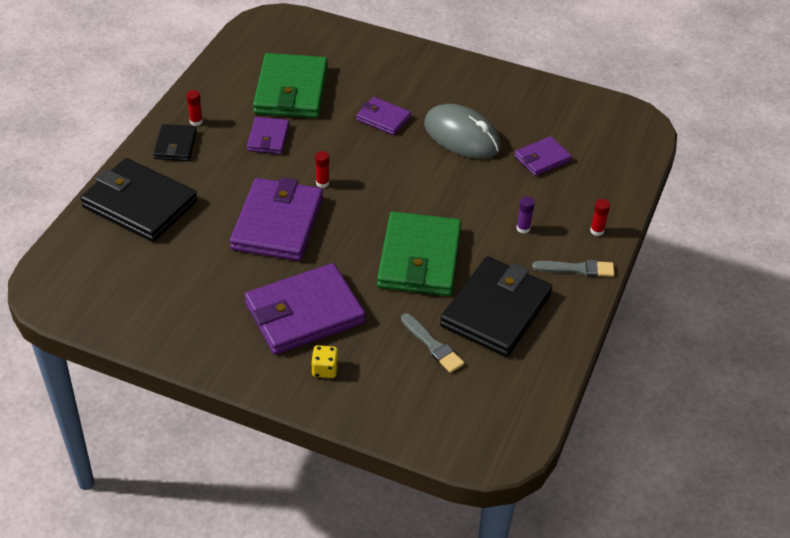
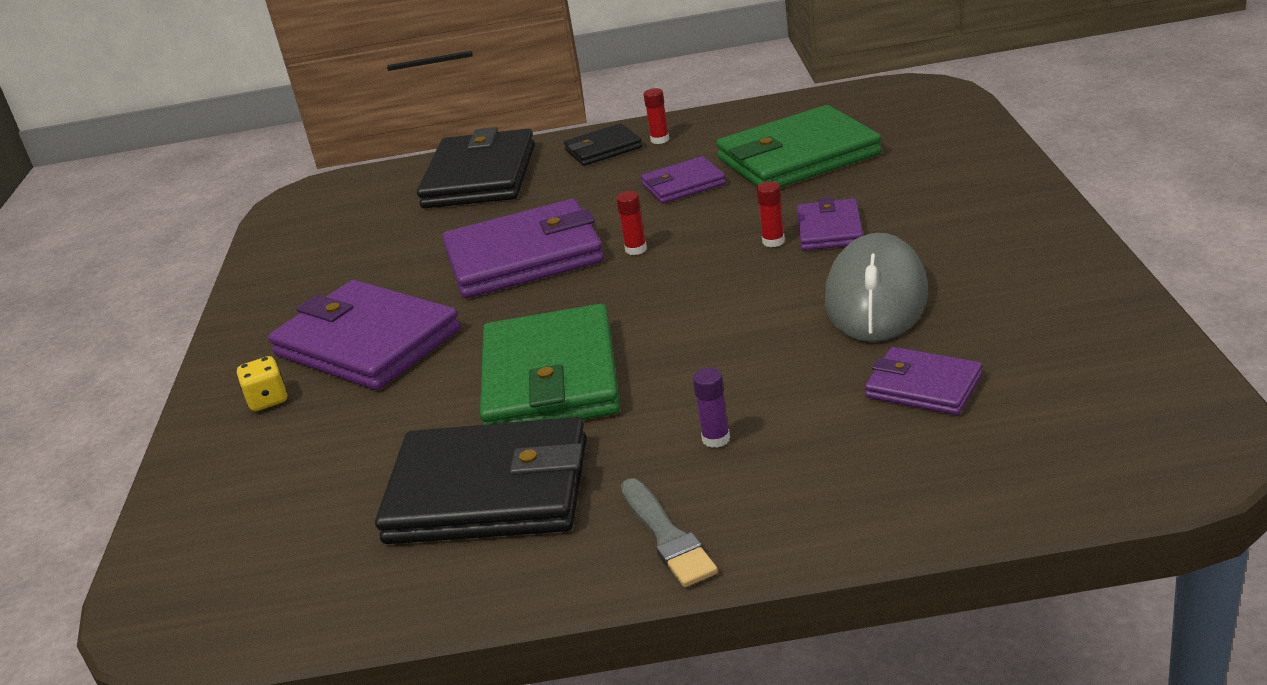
camera: 70 degrees right, 15 degrees down
(419, 258) = (551, 378): green wallet -> green wallet turned 75 degrees counterclockwise
(432, 345) = (367, 464): grey brush -> none
(597, 231) = (796, 519): red glue stick -> red glue stick (773, 241)

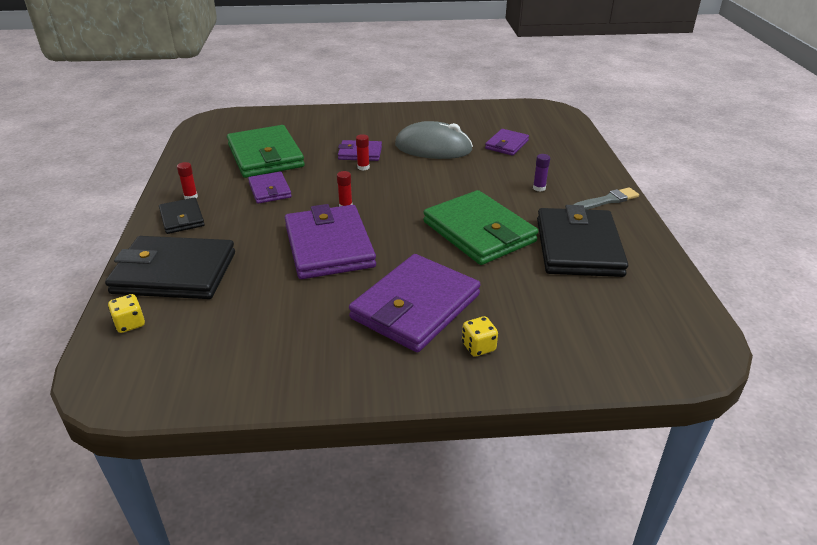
camera: 95 degrees left, 5 degrees up
(392, 180) = (130, 324): none -> yellow dice
(551, 378) = (479, 232): green wallet -> green wallet turned 60 degrees clockwise

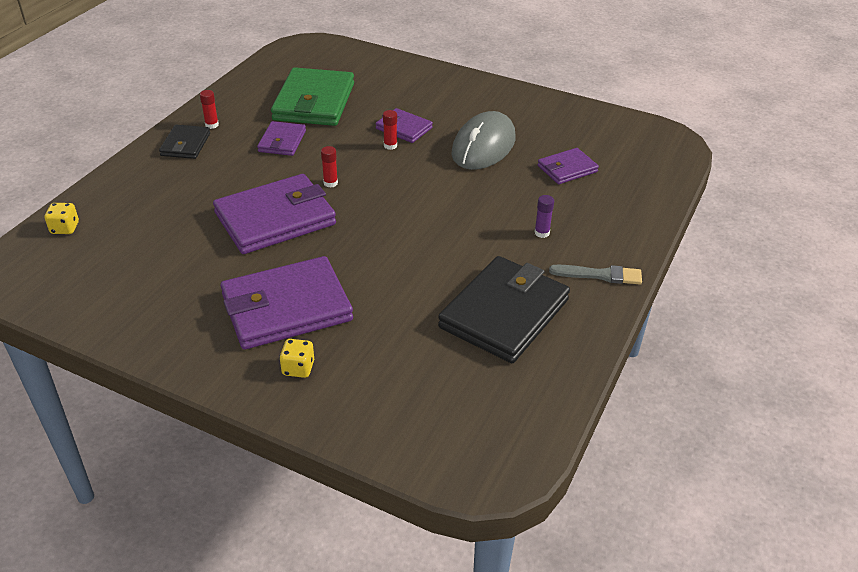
camera: 30 degrees right, 5 degrees up
(174, 273) = (134, 195): black wallet -> none
(329, 246) = (275, 219): purple wallet -> purple wallet turned 45 degrees clockwise
(433, 148) = (483, 146): grey mouse -> grey mouse turned 75 degrees clockwise
(479, 232) = (424, 257): green wallet -> none

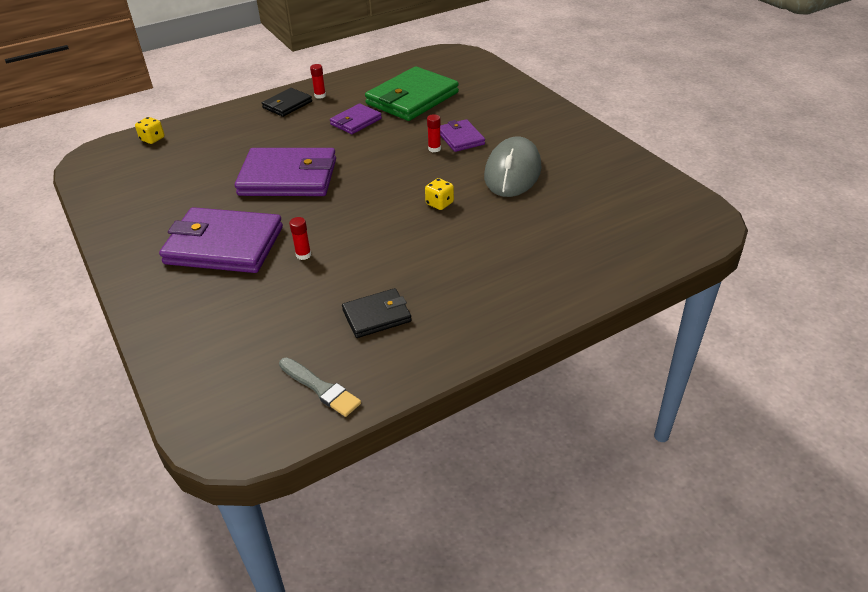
camera: 35 degrees right, 0 degrees up
(298, 368) = (183, 293): yellow dice -> yellow dice (439, 203)
(330, 183) = (356, 163): red glue stick -> red glue stick (303, 255)
(483, 146) = (512, 172): grey mouse -> grey mouse turned 45 degrees counterclockwise
(504, 313) = (376, 316): black wallet -> black wallet, size x0.53
(542, 233) = (484, 261): purple glue stick -> none
(567, 169) = (569, 215): purple wallet -> none
(600, 275) = (496, 317): grey brush -> grey brush (320, 388)

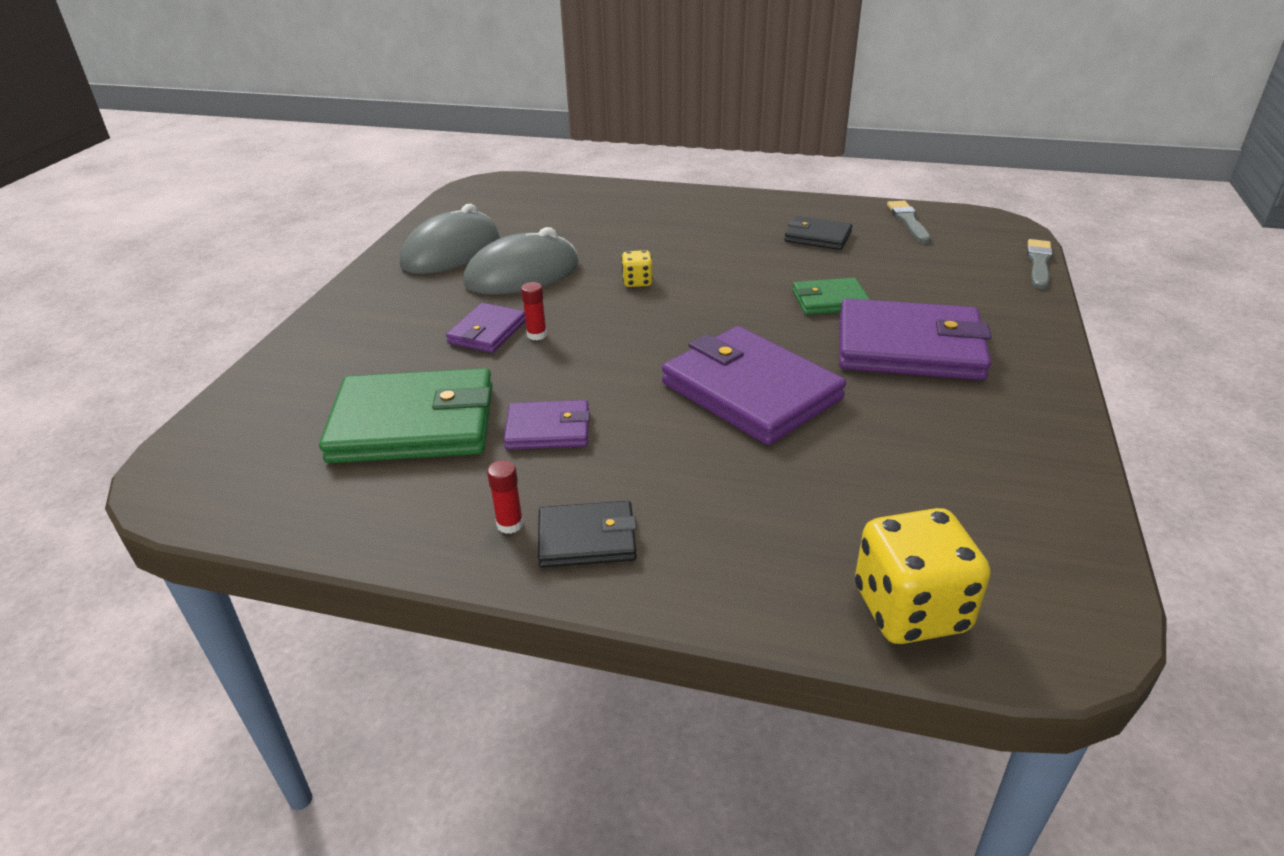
camera: 135 degrees left, 5 degrees down
(152, 139) = (910, 609): yellow dice -> yellow dice, size x2.00
(167, 390) = (1039, 263): none -> grey brush
(224, 245) = (909, 347): purple wallet -> purple wallet turned 45 degrees counterclockwise
(303, 255) = (830, 300): red glue stick -> green wallet
(583, 163) = (451, 252): none -> grey mouse

